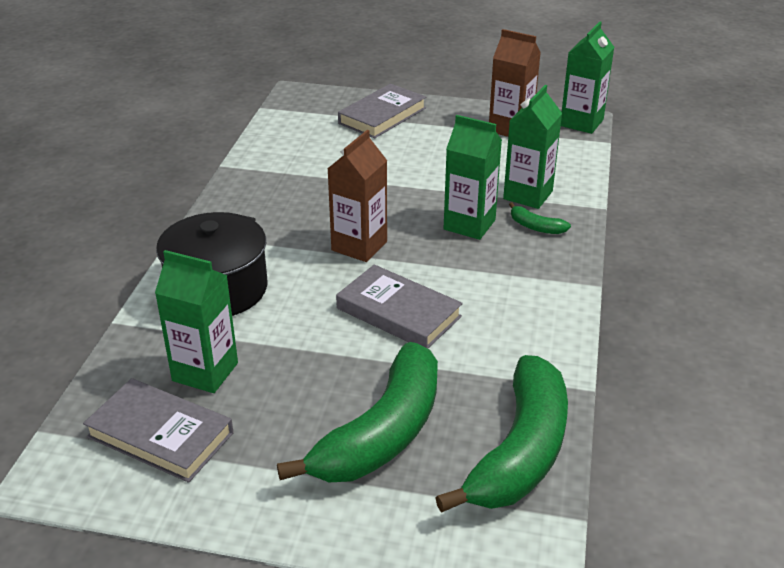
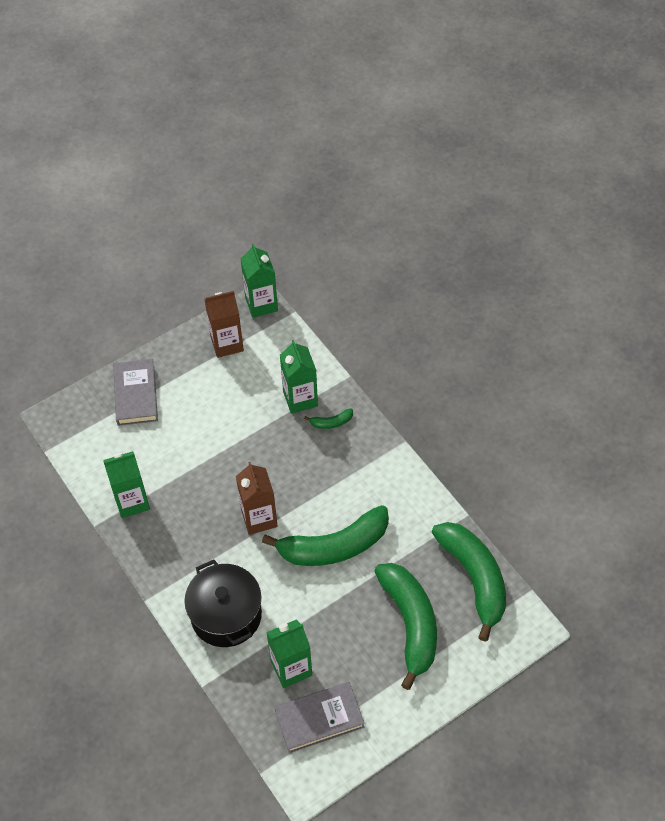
camera: 45 degrees left, 20 degrees up
(398, 312) = (334, 546): grey book -> green banana
(469, 225) = (296, 450): green carton -> green carton (132, 502)

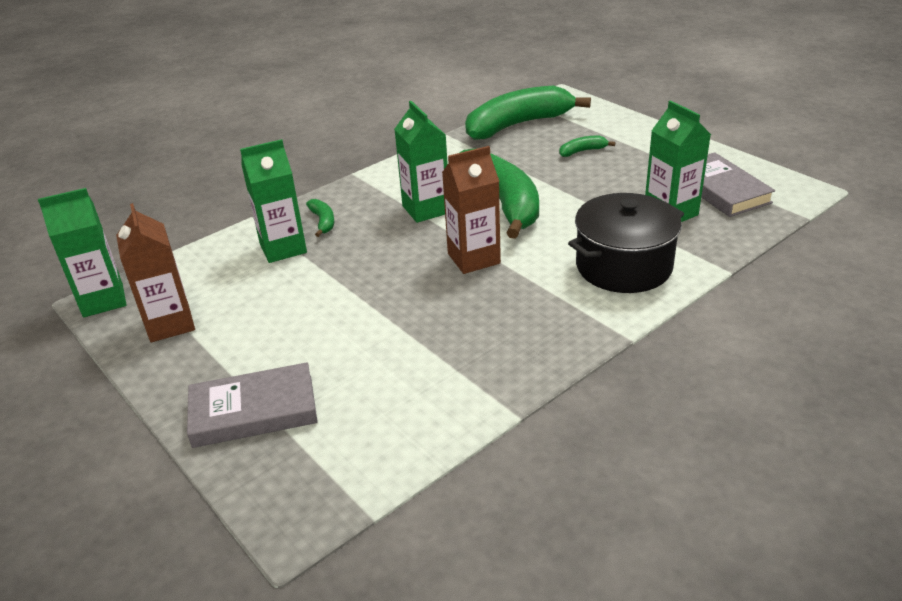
camera: 95 degrees left, 20 degrees down
(132, 502) = (467, 380): green carton -> green carton (426, 209)
(410, 624) = (582, 151): green banana -> green banana, size x0.41

